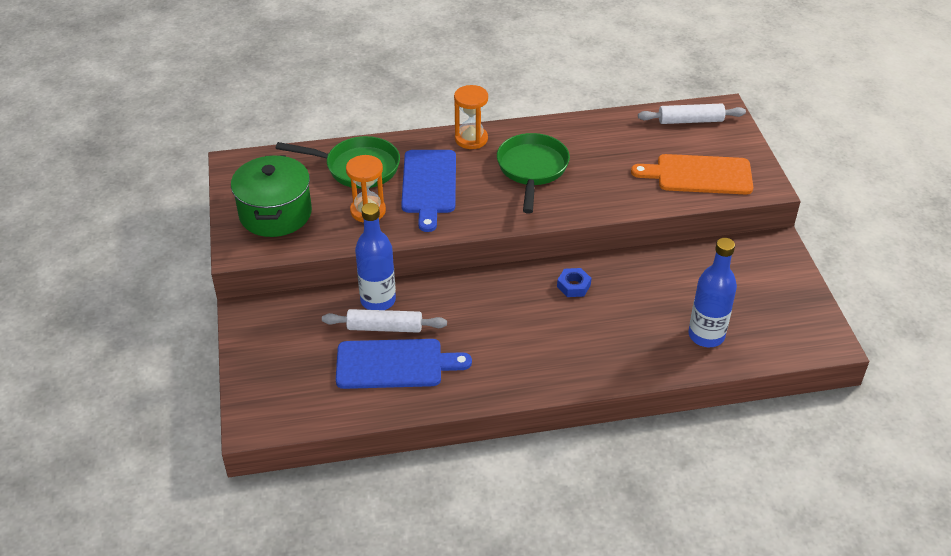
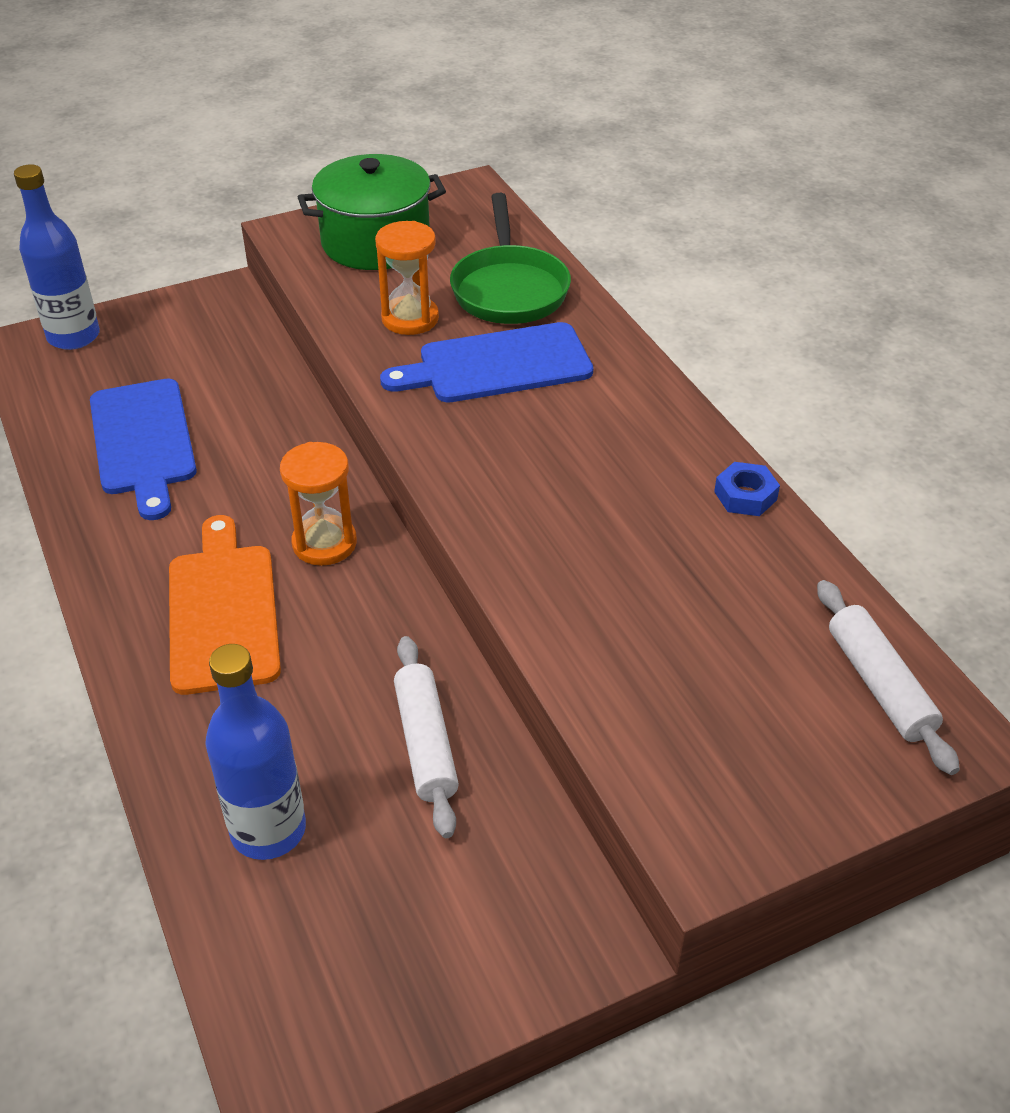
camera: 75 degrees right, 0 degrees up
(378, 300) = (274, 399): blue bottle -> blue bottle (73, 336)
(385, 327) = (217, 417): white rolling pin -> white rolling pin (426, 743)
(471, 139) = (642, 388): orange hourglass -> orange hourglass (324, 543)
(532, 170) = (591, 472): green pan -> none
(573, 286) = (362, 612): blue nut -> blue nut (745, 496)
(699, 175) = (689, 720): orange cutting board -> orange cutting board (222, 611)

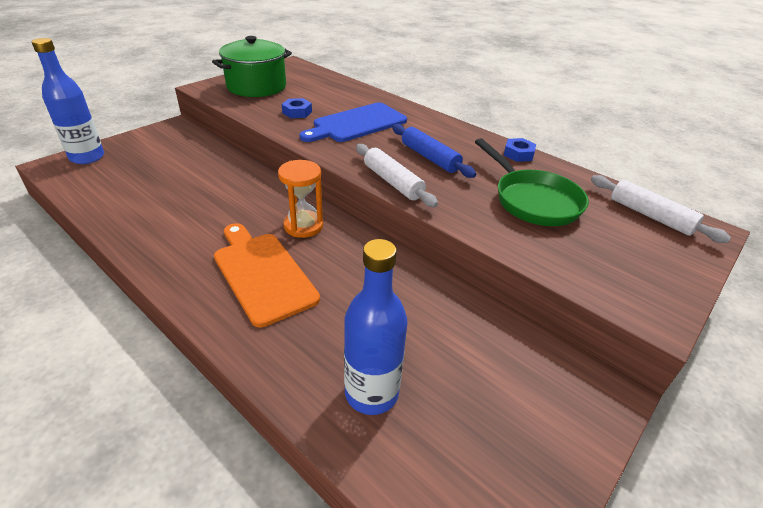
camera: 25 degrees left, 5 degrees down
(143, 442) = (160, 199): blue cutting board -> none
(410, 319) = (297, 112): orange hourglass -> blue nut
(426, 743) = (432, 312): white rolling pin -> white rolling pin (393, 182)
(509, 289) = (339, 95): green pan -> green pan (532, 200)
(573, 469) = (430, 158): none -> blue rolling pin

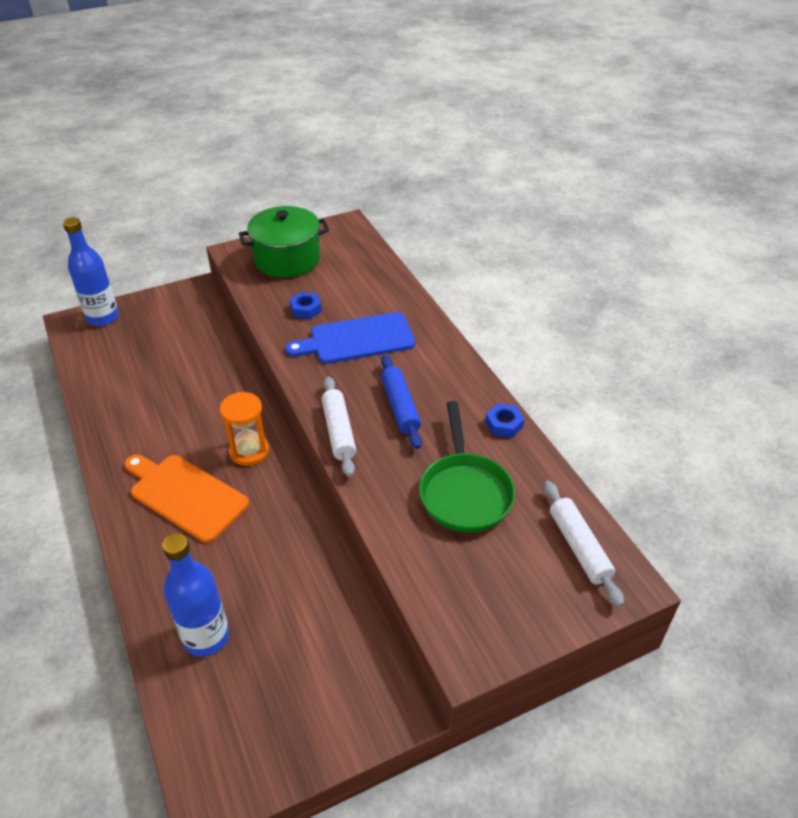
camera: 25 degrees right, 5 degrees up
(262, 274) = (185, 495): orange cutting board -> orange cutting board turned 45 degrees counterclockwise

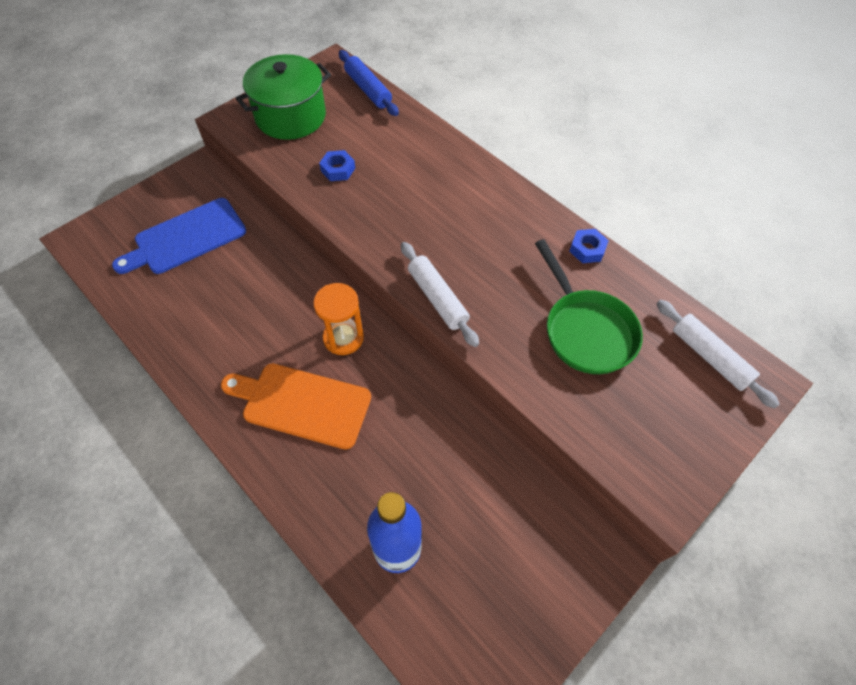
camera: 20 degrees left, 15 degrees up
(103, 317) = (111, 225): blue bottle -> none
(357, 339) = (406, 192): blue cutting board -> blue cutting board (186, 238)
(400, 407) = (483, 256): blue rolling pin -> blue rolling pin (368, 90)

